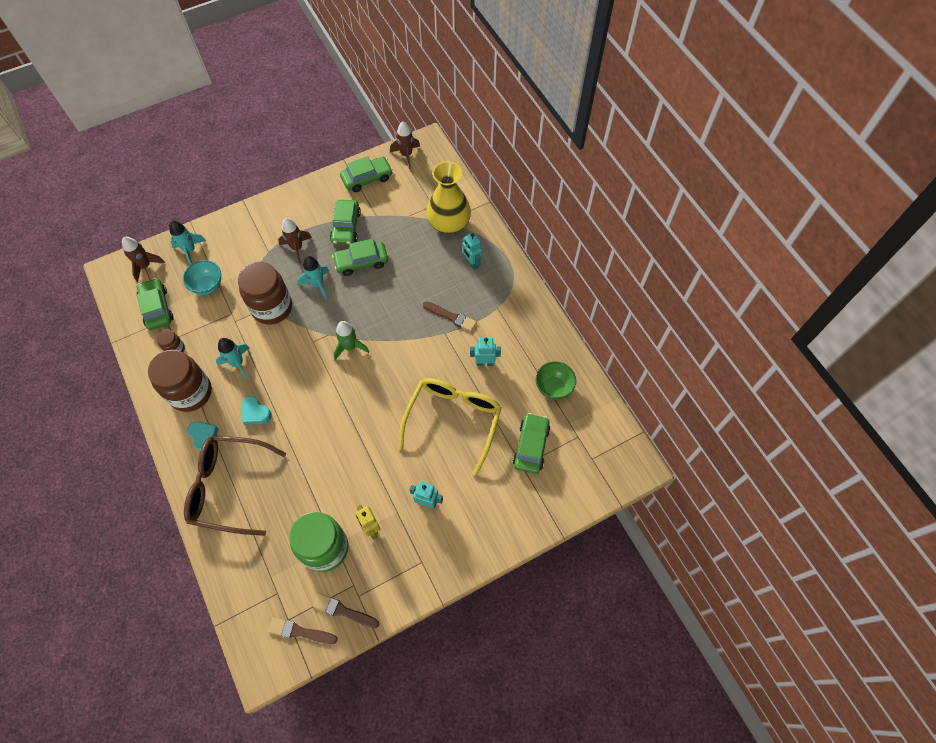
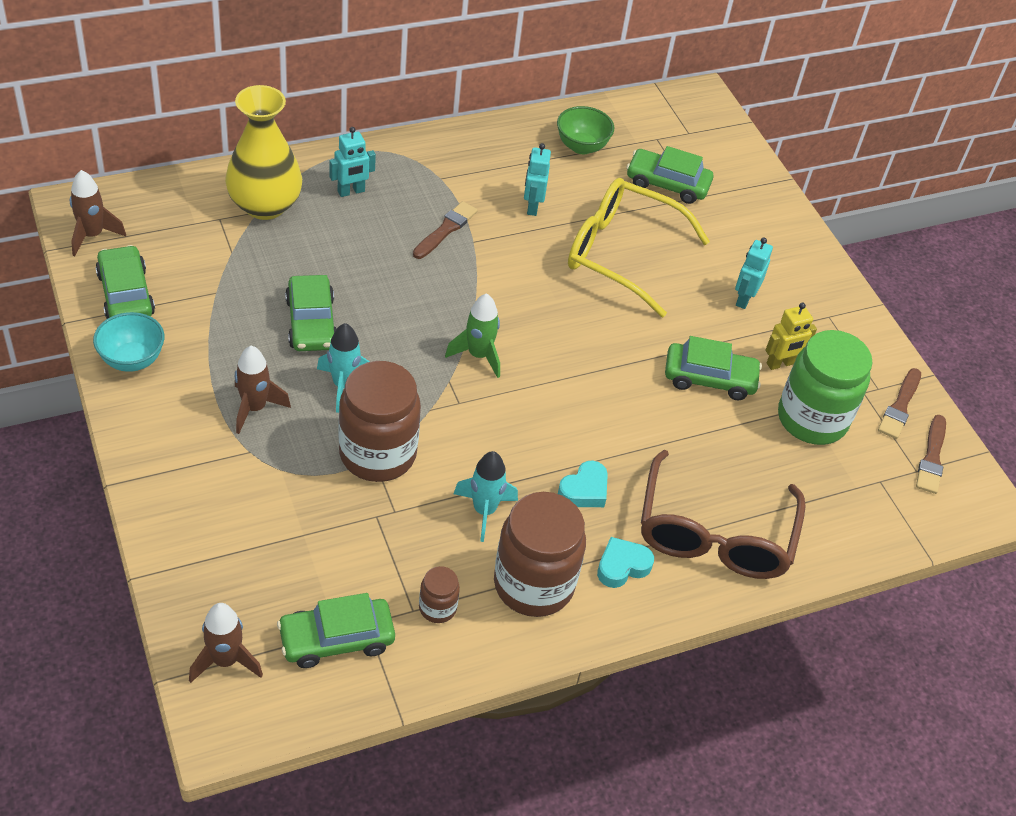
camera: 90 degrees left, 15 degrees down
(190, 250) = (209, 579): turquoise rocket -> none
(208, 286) = (304, 551): turquoise bowl -> turquoise bowl (132, 360)
(346, 227) = (229, 335): green car -> green car (709, 378)

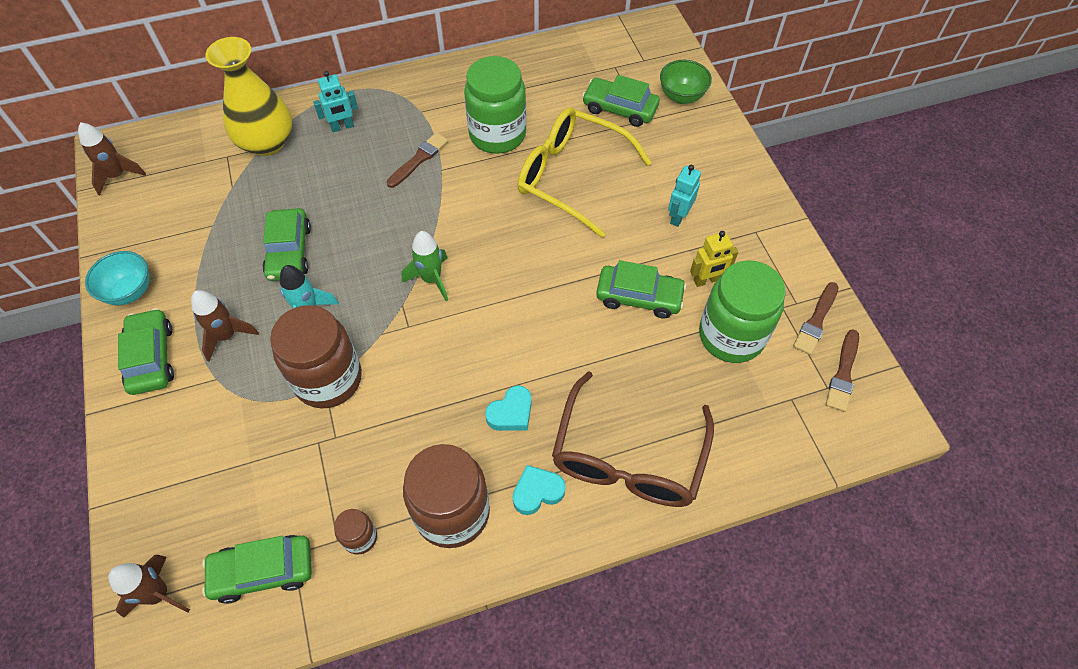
camera: 10 degrees right, 10 degrees up
(126, 294) = (135, 229): green car -> green car (151, 357)
(484, 511) = (416, 436): turquoise rocket -> none
(532, 206) = (497, 135): turquoise robot -> green jar
(581, 146) = (547, 77): green bowl -> green bowl (681, 96)

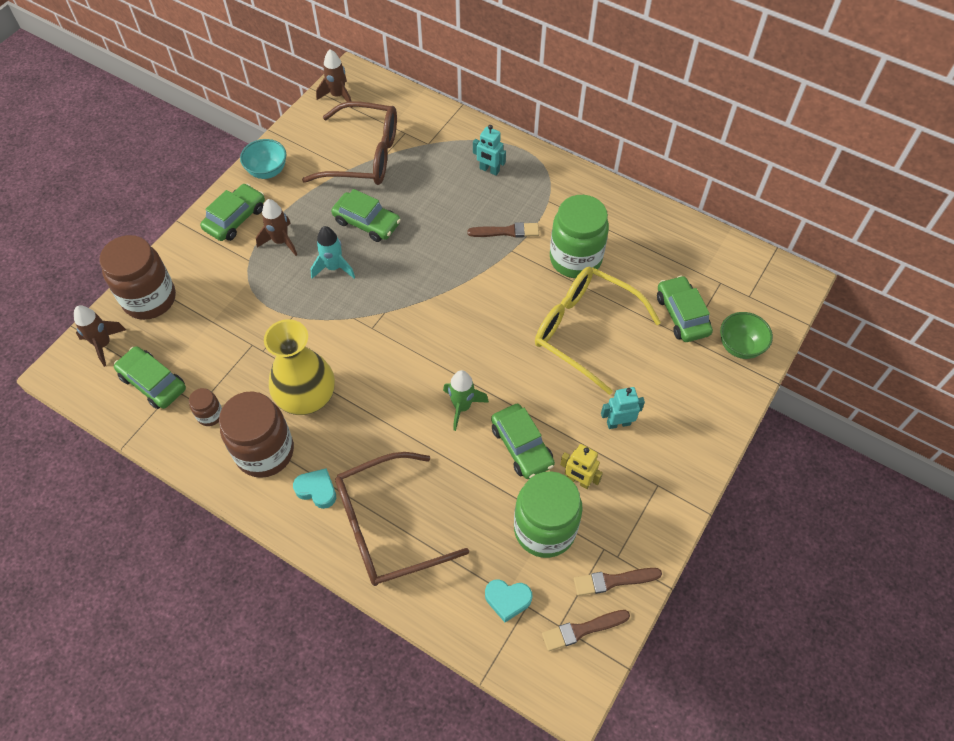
camera: 50 degrees right, 0 degrees up
(211, 203) = (363, 155): none -> brown glasses
(267, 142) = (436, 143): yellow vase -> yellow vase (306, 396)
(289, 251) = (367, 222): green car -> green car turned 105 degrees counterclockwise
(328, 379) = (297, 316): brown jar -> brown jar (149, 299)
(431, 279) = (418, 313): green rocket -> green rocket (462, 407)
(511, 413) = (360, 433): turquoise heart -> turquoise heart (507, 600)
(572, 177) = (585, 331): yellow glasses -> yellow glasses turned 45 degrees counterclockwise

